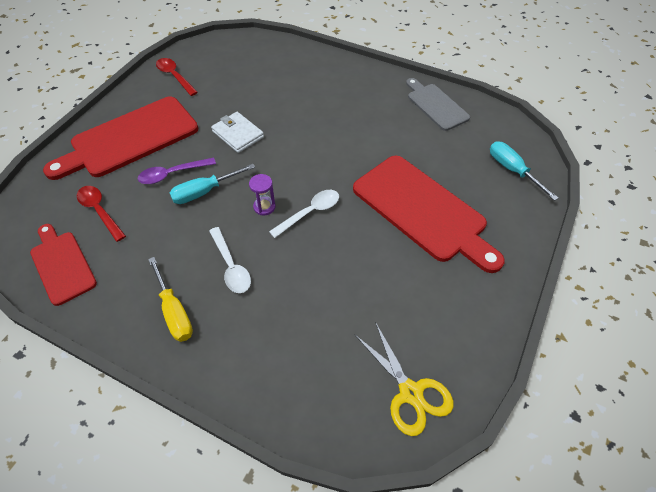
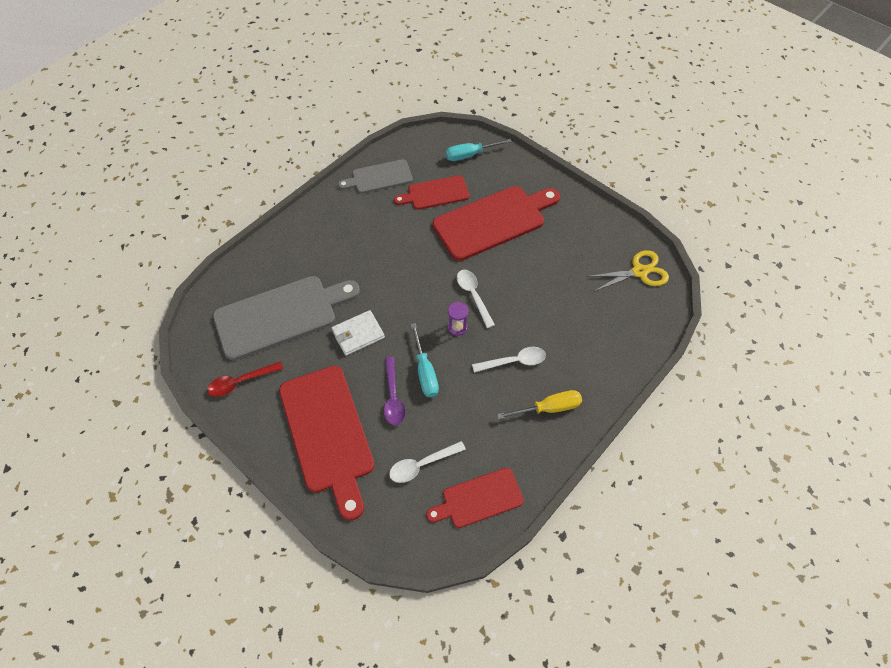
camera: 75 degrees left, 5 degrees up
(100, 211) = (422, 465): red spoon -> white spoon
(246, 82) = (281, 315): none -> grey cutting board
(437, 152) = (435, 193): none -> red cutting board

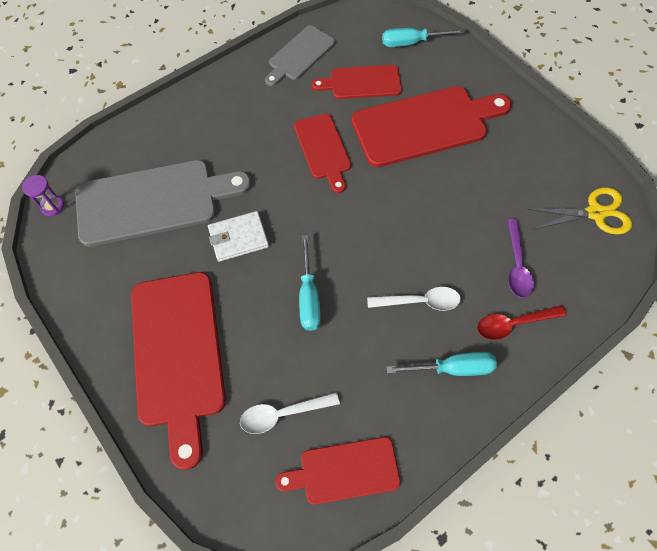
camera: 10 degrees right, 5 degrees up
(241, 382) = (91, 274): red spoon -> red spoon (513, 324)
(379, 177) = (300, 55): grey cutting board -> grey cutting board turned 45 degrees counterclockwise
(393, 397) = (264, 322): purple spoon -> purple spoon (516, 265)
(413, 252) = (323, 149): none -> red cutting board
(457, 327) = (358, 248): purple hourglass -> purple hourglass (52, 206)
(473, 295) = (384, 212): white spoon -> none
(549, 408) = (453, 368): yellow screwdriver -> turquoise screwdriver

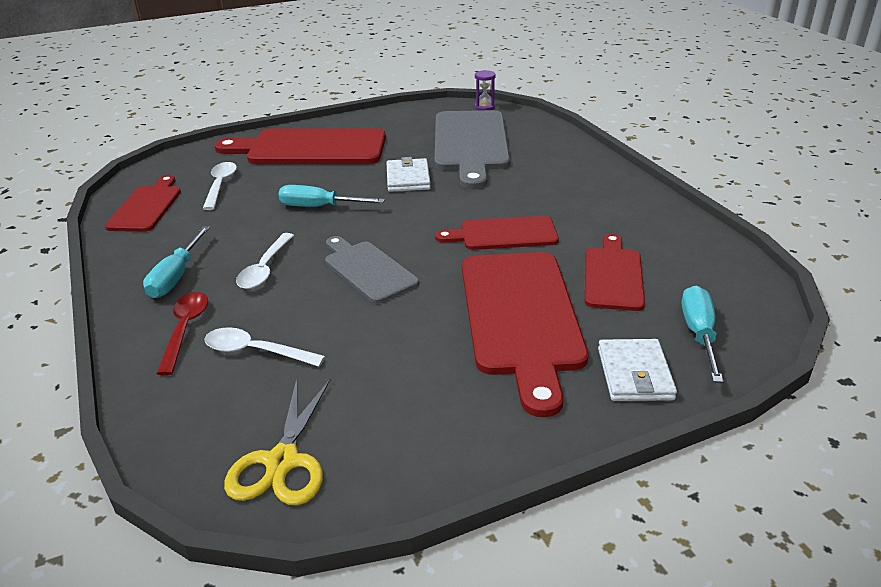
camera: 105 degrees right, 30 degrees down
(300, 55) = (670, 234): grey cutting board -> grey cutting board (368, 270)
(458, 69) = (634, 374): none -> white wallet
(516, 265) = (255, 351): purple spoon -> white spoon

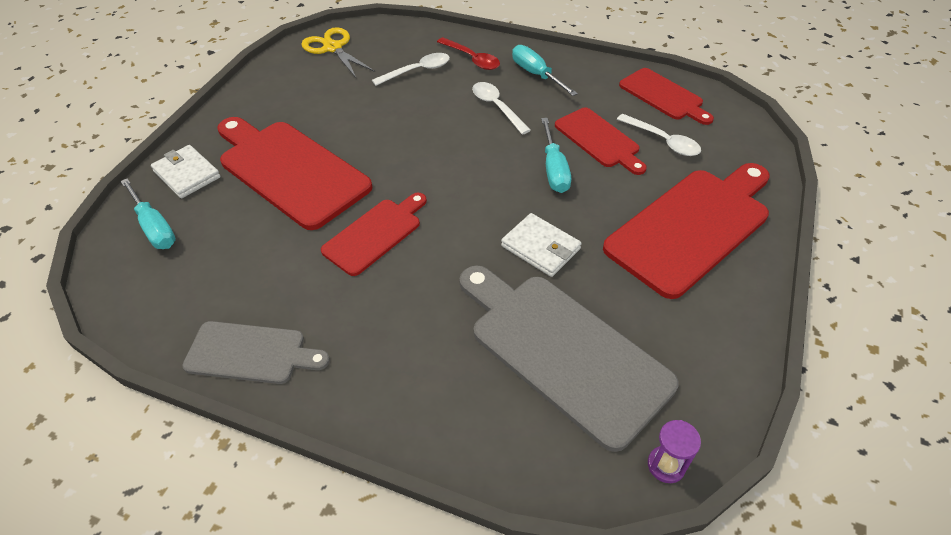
camera: 135 degrees right, 15 degrees up
(319, 207) = (554, 169): turquoise screwdriver -> turquoise screwdriver turned 120 degrees clockwise
(368, 270) = (432, 144): grey cutting board -> grey cutting board (251, 353)
(613, 275) = (249, 244): red cutting board -> red cutting board (599, 140)

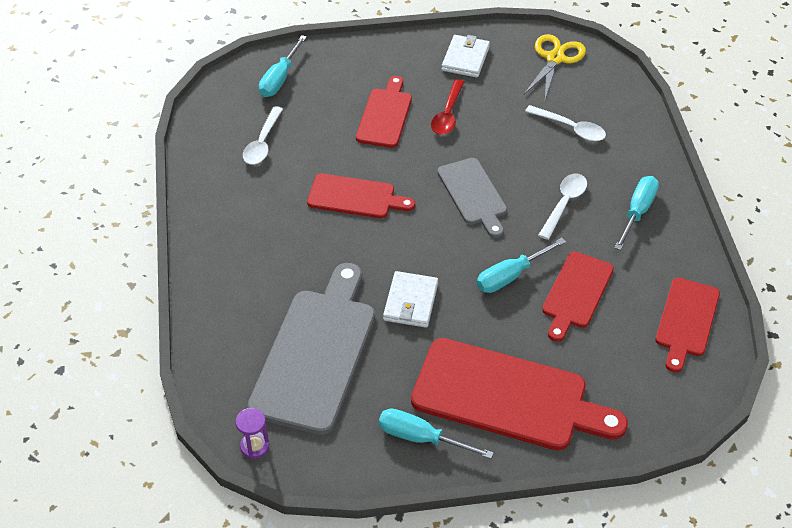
camera: 60 degrees right, 0 degrees up
(187, 174) = (339, 63): white wallet -> white wallet (465, 59)
(251, 353) = (211, 188): grey cutting board -> grey cutting board (473, 194)
(290, 170) = (385, 115): red cutting board -> red cutting board, size x0.57
(472, 59) = (621, 157): red spoon -> red spoon (447, 114)
(663, 141) = (612, 341): white spoon -> white spoon (262, 143)
(714, 308) = (420, 438): none -> turquoise screwdriver

